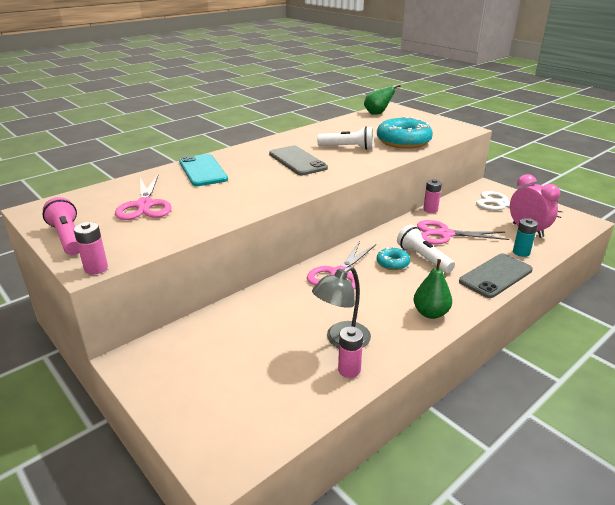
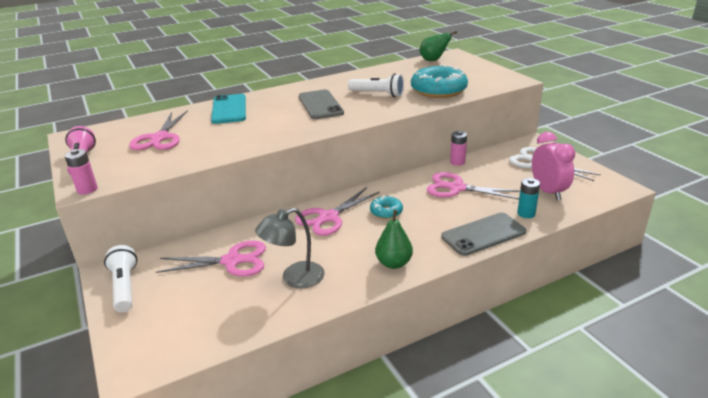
camera: 15 degrees right, 0 degrees up
(265, 330) = (232, 261): none -> pink scissors
(349, 370) = (286, 305): pink battery -> none
(423, 258) = (419, 209): white flashlight -> white flashlight (125, 287)

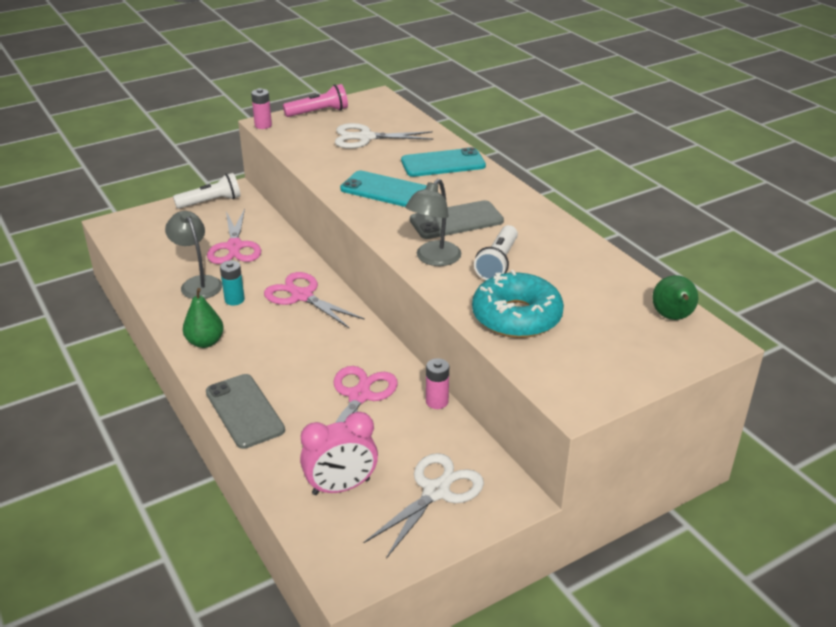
camera: 85 degrees right, 5 degrees up
(160, 138) = (365, 138): pink scissors -> white scissors
(264, 128) = (384, 190): none -> turquoise phone
(371, 111) = (433, 259): none -> grey lamp
(386, 212) = (307, 336): turquoise donut -> none
(526, 213) = (285, 455): turquoise battery -> turquoise battery (234, 300)

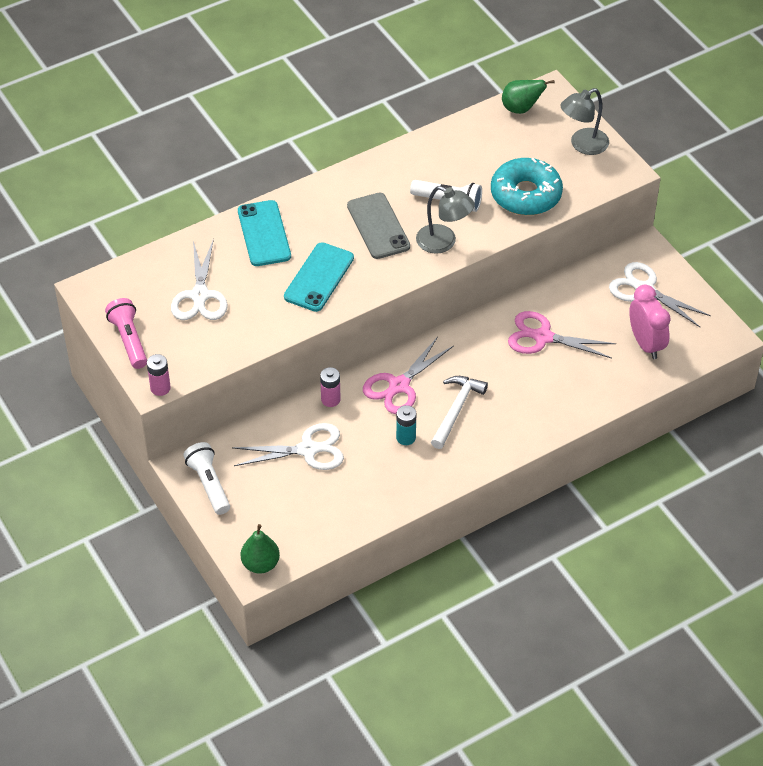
camera: 90 degrees left, 15 degrees up
(198, 283) = (377, 471): grey lamp -> grey lamp (582, 145)
(205, 342) = (474, 451): green pear -> green pear (260, 564)
(234, 247) = (308, 449): pink scissors -> white scissors
(244, 411) = (566, 411): grey phone -> none
(263, 331) = (456, 410): none -> white hammer
(437, 402) = (546, 288): pink battery -> pink battery (330, 399)

